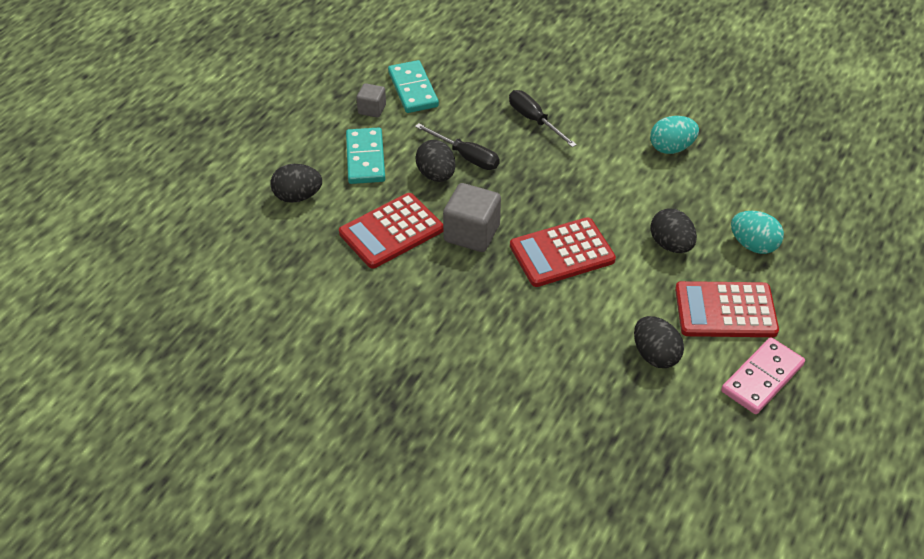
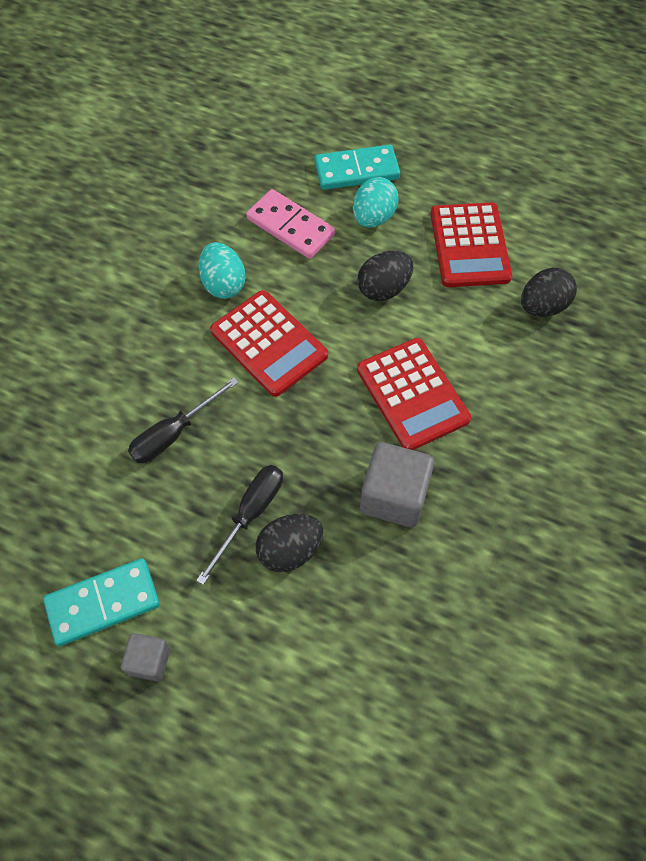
camera: 95 degrees left, 15 degrees up
(298, 196) = (351, 746): black egg -> none
(365, 158) = (261, 654): turquoise domino -> turquoise domino (356, 170)
(391, 231) = (404, 597): red calculator -> red calculator (269, 343)
(762, 378) = (549, 222): pink domino -> pink domino (290, 227)

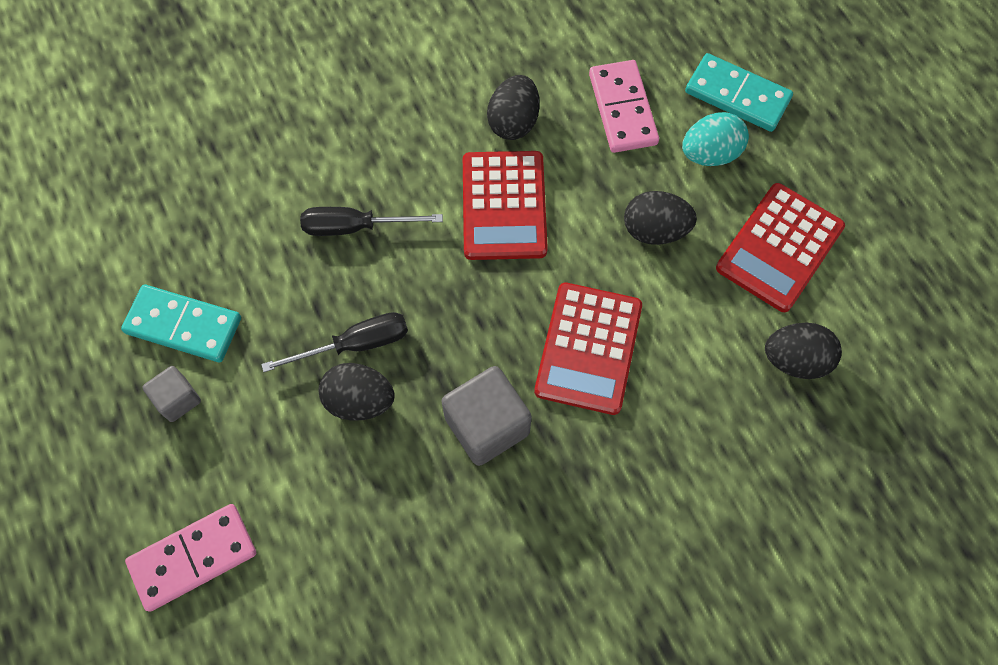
camera: 40 degrees right, 5 degrees up
(223, 284) = (513, 122): turquoise egg -> black egg
(271, 765) = (193, 558): none -> pink domino

